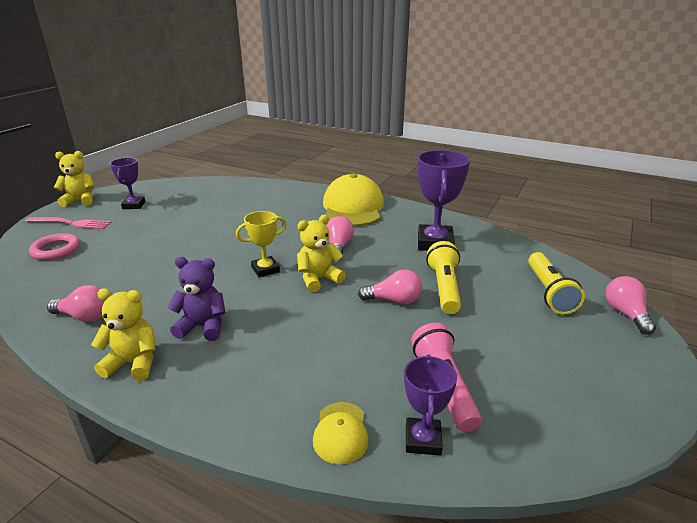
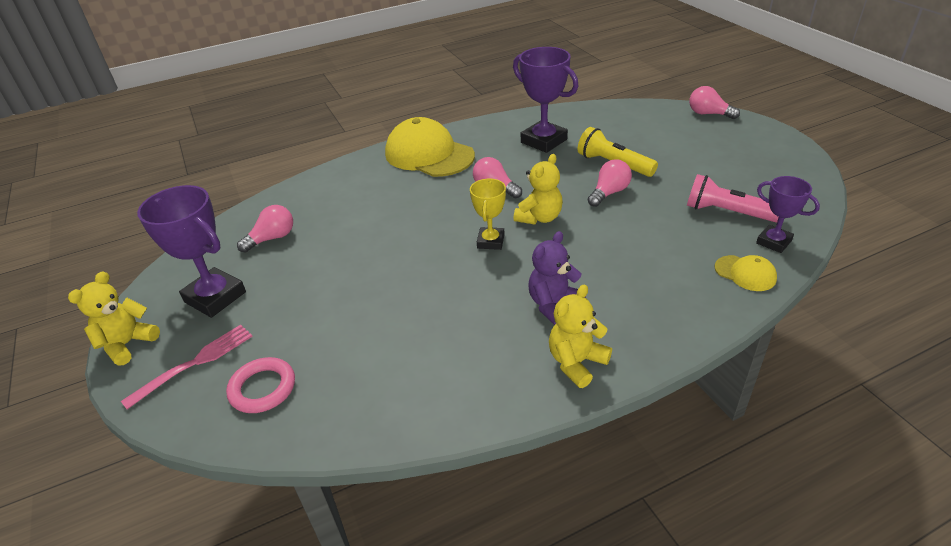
camera: 50 degrees left, 10 degrees up
(84, 316) = (458, 385): pink light bulb -> pink light bulb (272, 238)
(134, 205) = (215, 297): purple trophy -> purple trophy, size x1.68
(318, 279) = (539, 217): yellow teddy bear -> yellow teddy bear turned 150 degrees counterclockwise
(549, 292) = (660, 127): yellow flashlight -> none

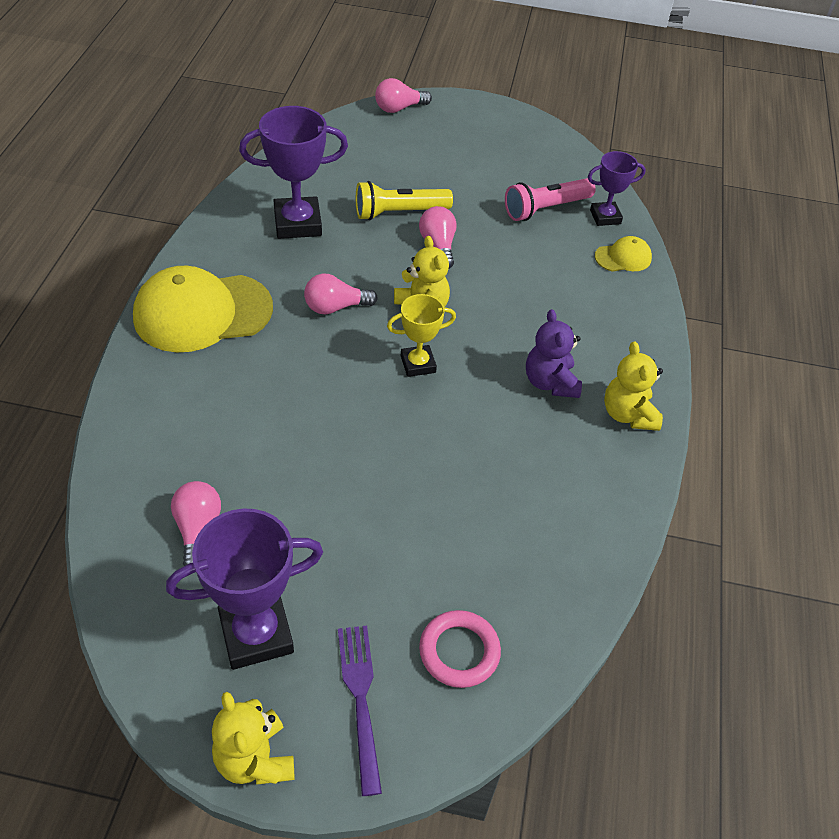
camera: 60 degrees left, 10 degrees up
(194, 363) = (360, 699): pink fork -> purple fork
(490, 241) = (418, 364): yellow trophy -> yellow trophy turned 60 degrees counterclockwise

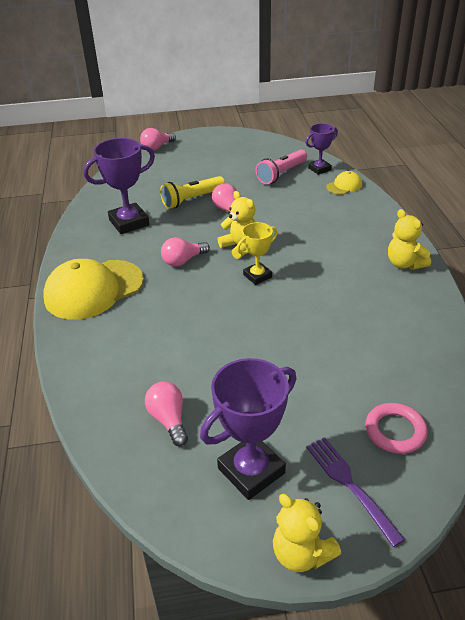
camera: 15 degrees left, 10 degrees down
(550, 382) = (346, 261): purple teddy bear -> none

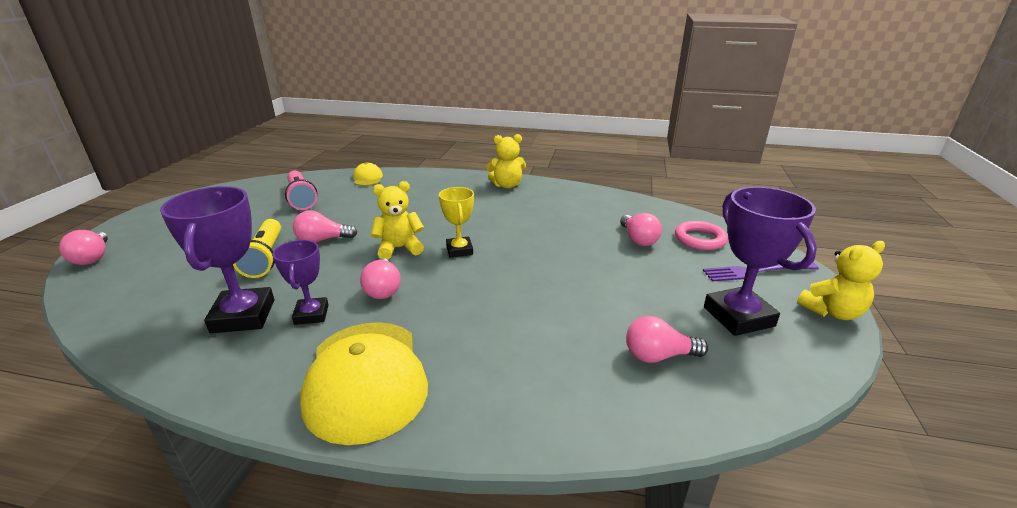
camera: 70 degrees left, 10 degrees down
(319, 169) = (323, 180): purple trophy -> purple trophy (311, 314)
(356, 380) = (638, 239): none -> pink light bulb

